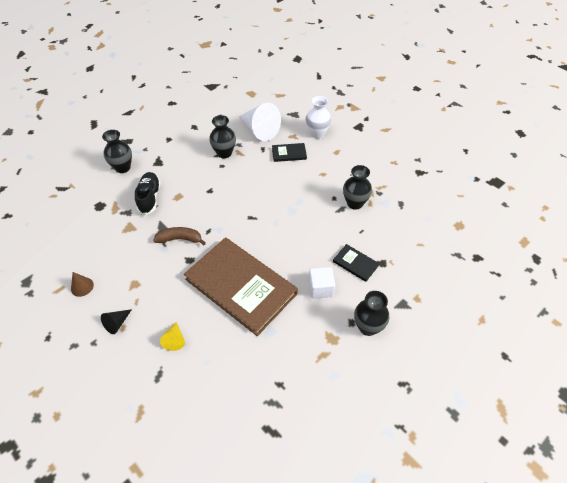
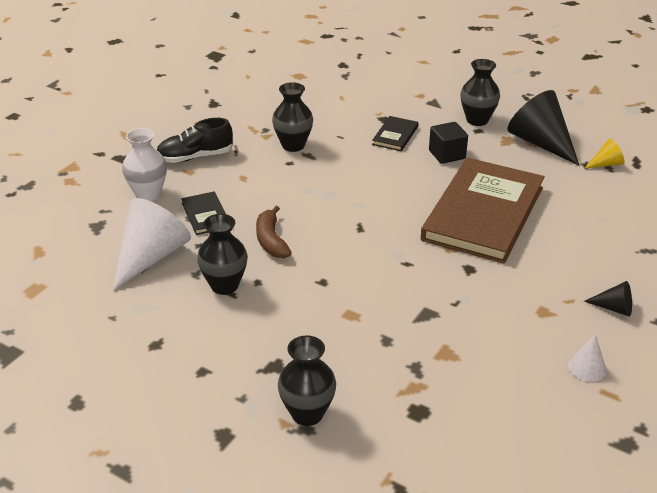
camera: 105 degrees left, 15 degrees down
(82, 287) = (587, 367): brown cone -> white cone
(149, 198) = (369, 349): black shoe -> black shoe (195, 157)
(174, 340) = (595, 249): yellow cone -> yellow cone (606, 164)
(180, 239) = (438, 288): brown banana -> brown banana (271, 241)
(320, 288) = (447, 154): white cube -> black cube
(321, 362) = (540, 143): none -> black cone

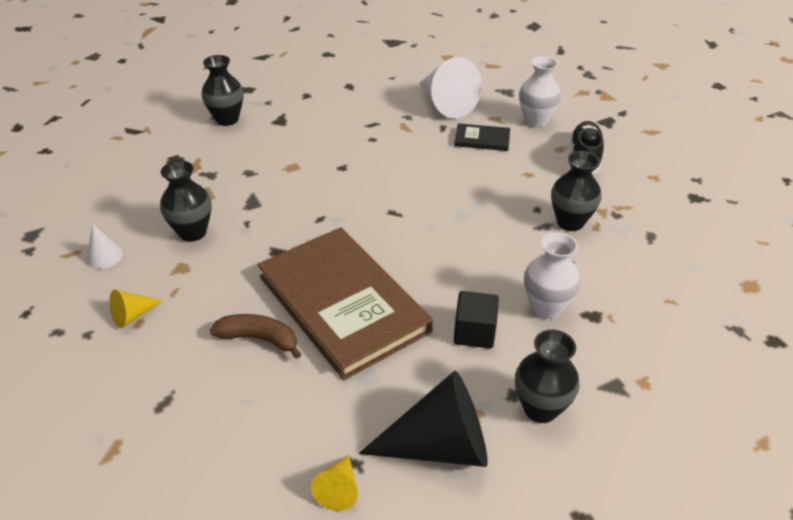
camera: 120 degrees right, 5 degrees up
(224, 285) = (382, 124): black vase -> black vase (192, 232)
(271, 241) = (417, 160): brown banana -> brown banana (259, 339)
(395, 135) = (546, 308): black book -> white vase
(614, 308) = (132, 315): black cone -> yellow cone

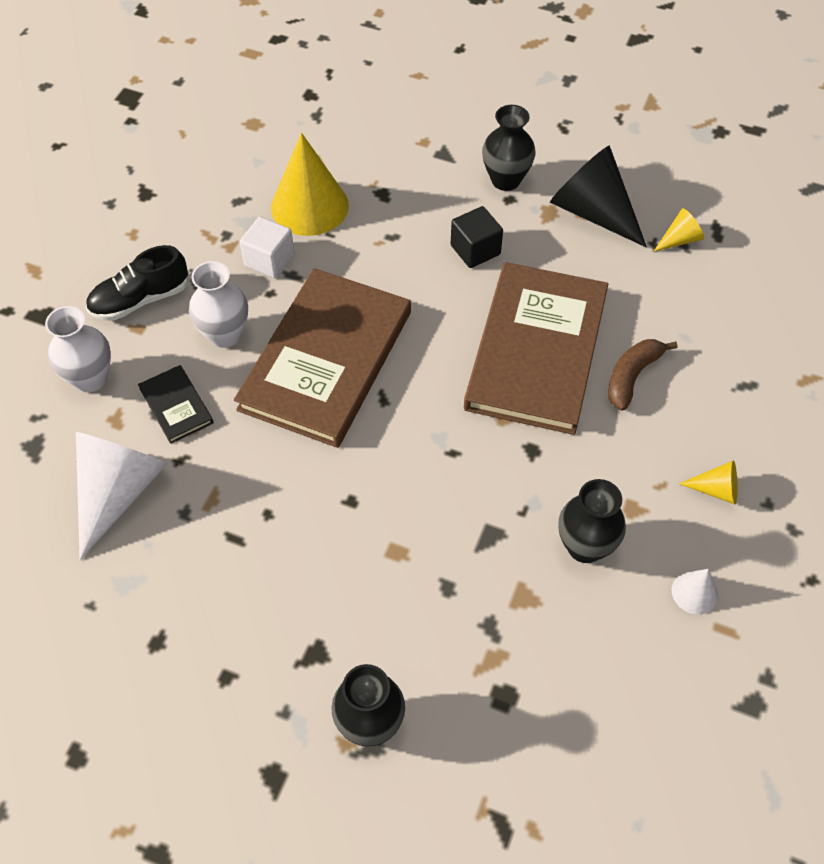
camera: 130 degrees left, 15 degrees up
(259, 339) = (631, 377): brown banana -> brown banana turned 60 degrees clockwise
(451, 205) = (326, 360): none -> brown book
(546, 308) = (402, 223): white vase -> white vase (225, 335)
(570, 222) = (269, 260): black vase -> white cube
(612, 267) = (309, 206): none -> yellow cone

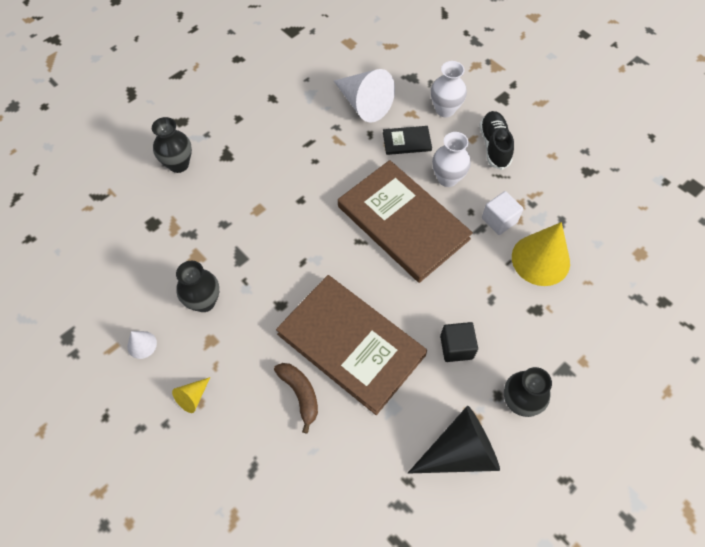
camera: 115 degrees right, 5 degrees up
(680, 240) = (403, 505): yellow cone -> none

